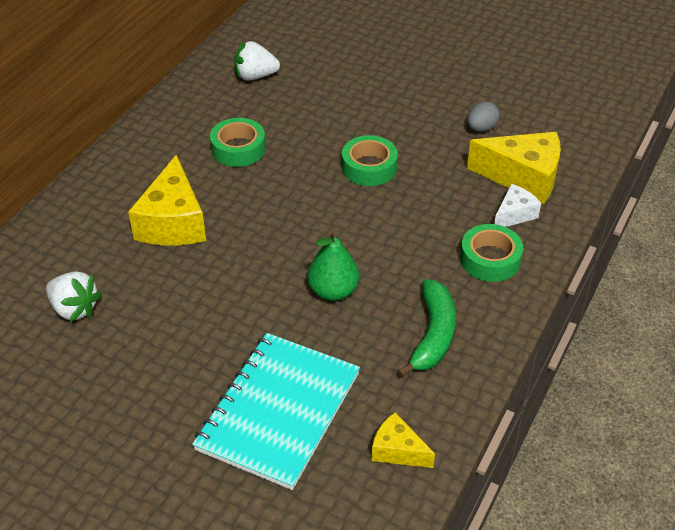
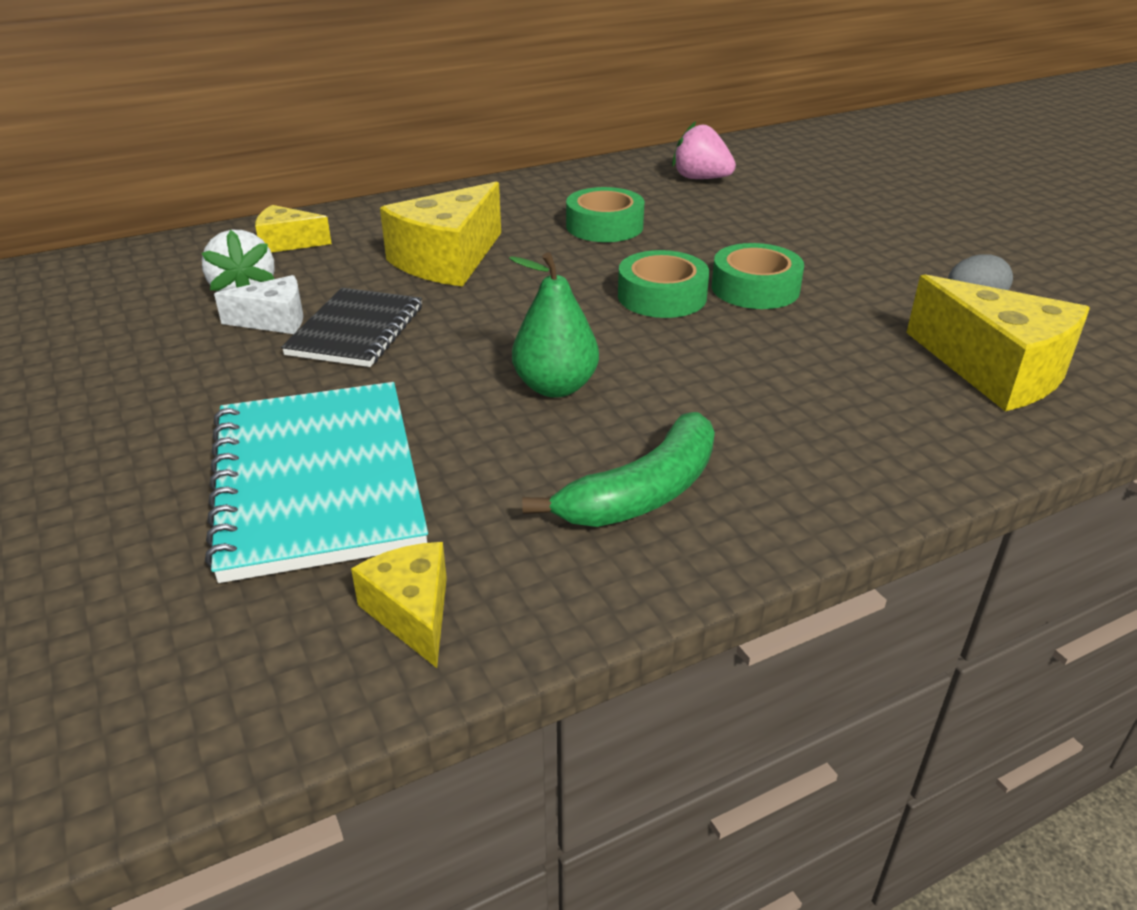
camera: 35 degrees right, 10 degrees down
(49, 254) = (287, 243): none -> yellow cheese
(183, 305) = (356, 330): none -> black notebook
(255, 76) = (700, 178): white strawberry -> pink strawberry
(278, 411) = (316, 481): turquoise notebook -> turquoise notebook turned 75 degrees counterclockwise
(490, 259) = (840, 441): green tape -> green tape (662, 296)
(514, 214) = (938, 406): white cheese -> white cheese (274, 320)

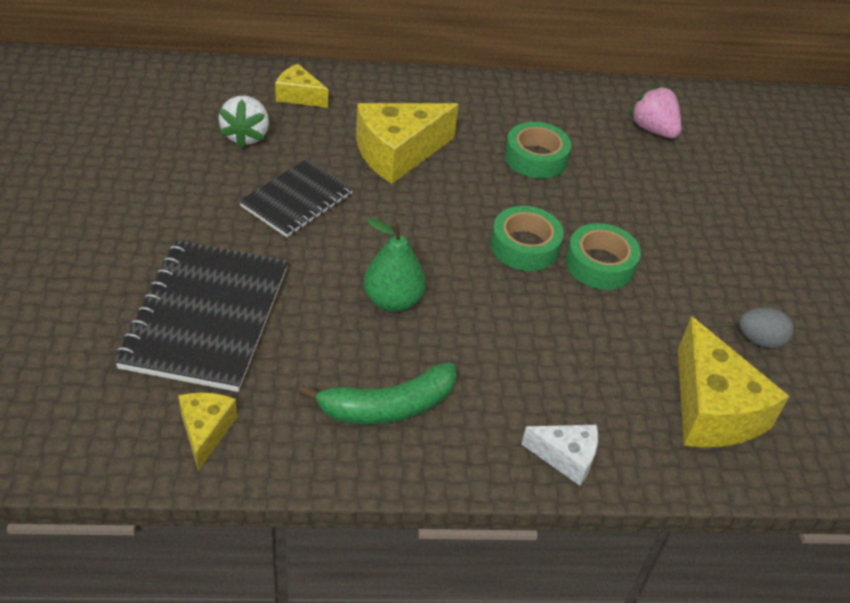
camera: 20 degrees right, 10 degrees up
(274, 320) = (251, 171): white cheese -> white cheese (566, 457)
(316, 481) = (206, 317): turquoise notebook -> black notebook

